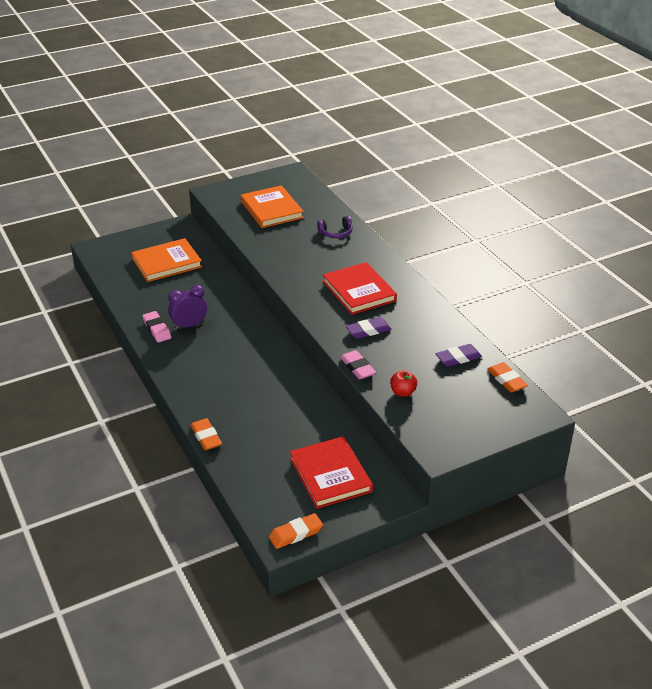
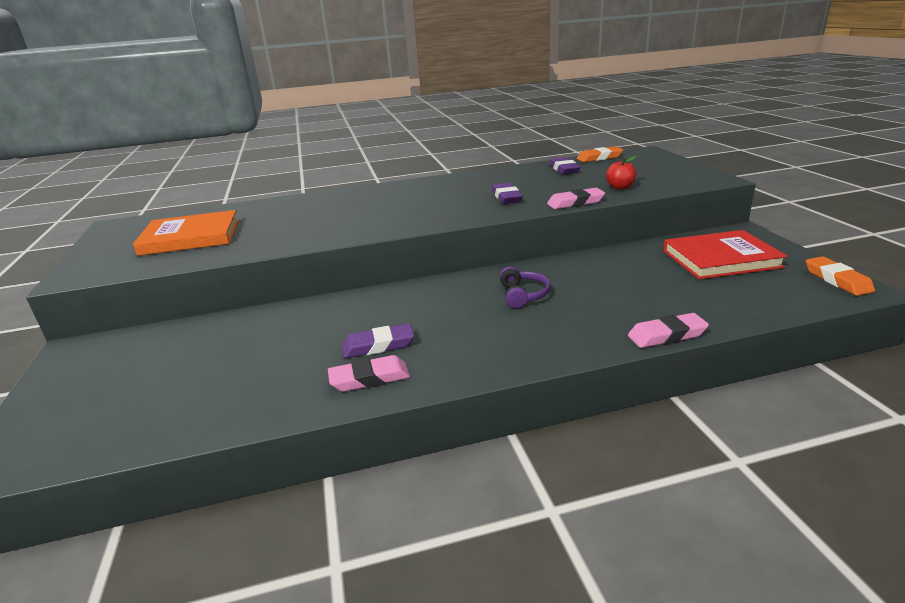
camera: 75 degrees left, 10 degrees down
(167, 263) = (173, 366): orange book -> none
(189, 325) = (378, 345): purple clock -> purple eraser
(206, 437) = (667, 335): orange eraser -> pink eraser
(336, 233) = (294, 206): purple headphones -> purple headphones (523, 295)
(359, 291) = (427, 199): red book -> none

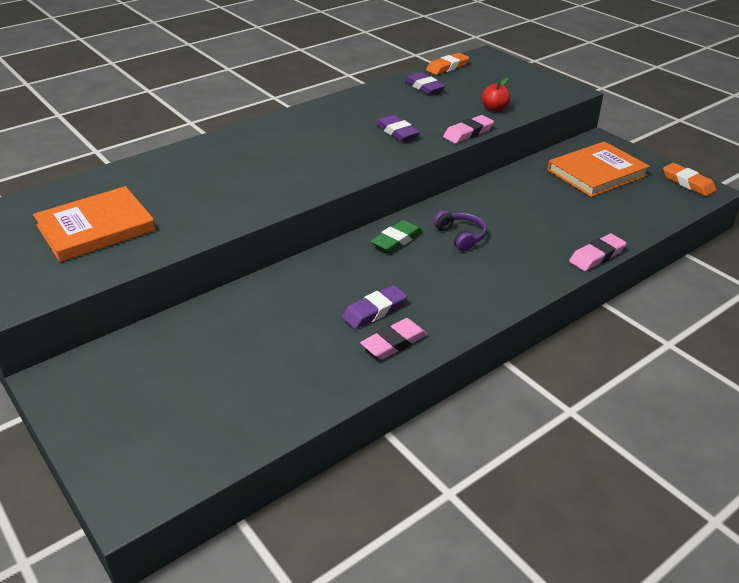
camera: 25 degrees left, 10 degrees up
(456, 290) = (396, 240): none -> green eraser
(721, 259) = (597, 173): red book -> orange book

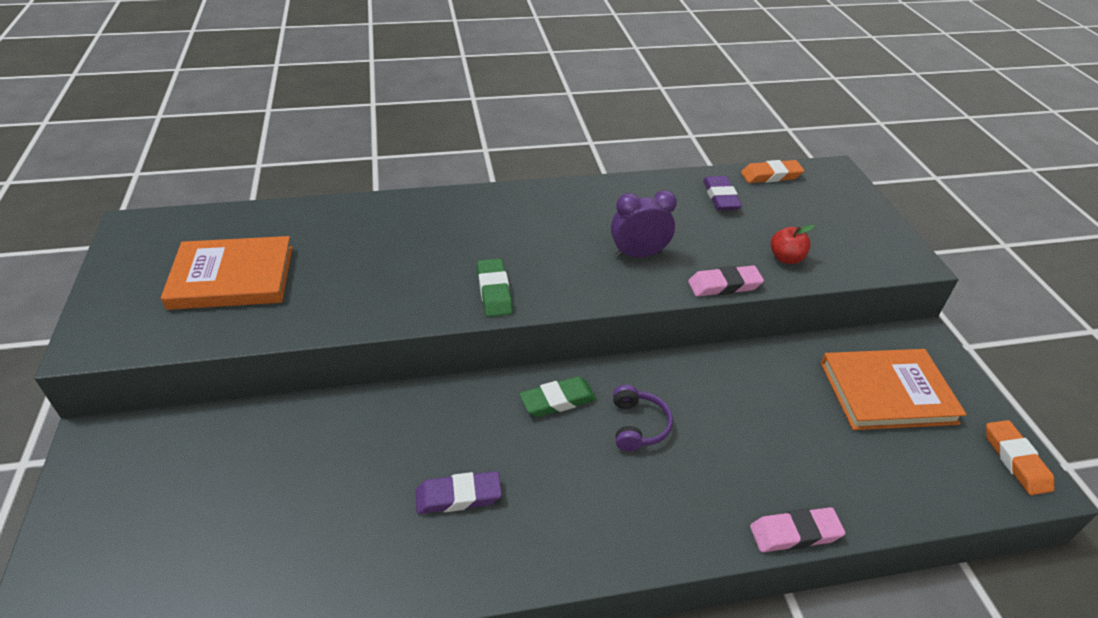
camera: 25 degrees right, 5 degrees up
(315, 179) = (494, 291): none -> green eraser
(394, 343) = (445, 556): pink eraser -> none
(397, 132) = (638, 254): purple eraser -> purple clock

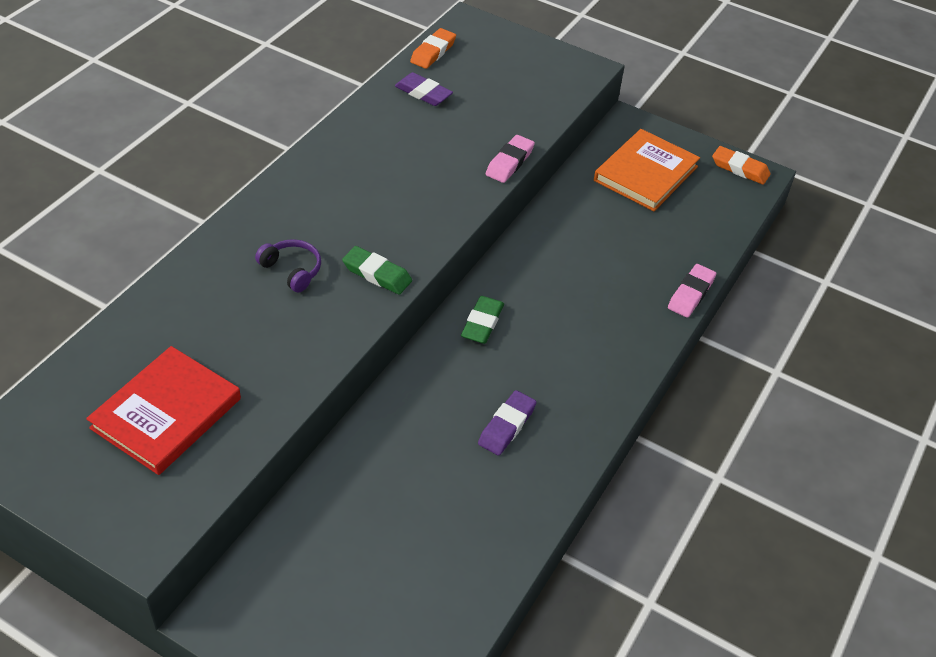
camera: 50 degrees left, 5 degrees up
(232, 277) = (166, 413): orange book -> red book
(638, 254) = (430, 177): purple clock -> none
(638, 425) = (546, 300): purple headphones -> purple headphones (292, 270)
(786, 258) = (520, 116): red apple -> none

